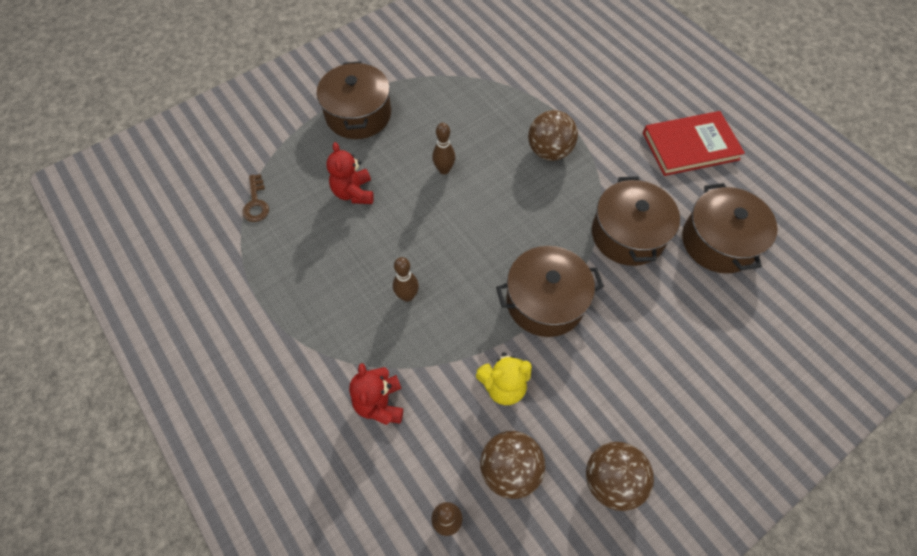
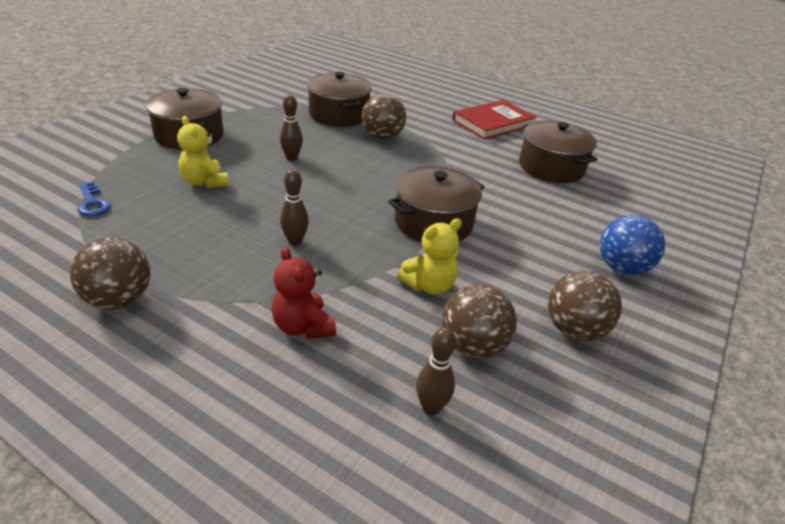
camera: 25 degrees left, 25 degrees down
(253, 331) = (119, 300): none -> brown ball
(256, 203) = (92, 203): brown key -> blue key
(354, 192) = (205, 182): red teddy bear -> yellow teddy bear
(628, 234) = (478, 173): brown pot -> brown pot (338, 115)
(707, 417) = (621, 268): none -> blue ball

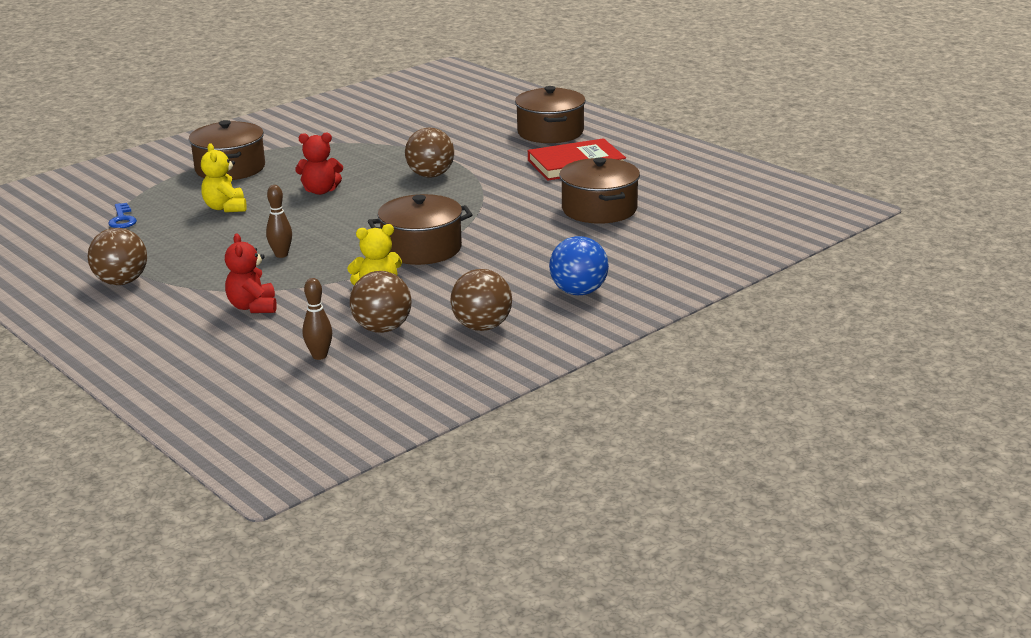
camera: 20 degrees right, 10 degrees down
(292, 158) = (320, 191): brown bowling pin -> red teddy bear
(338, 115) = (399, 152): brown pot -> brown pot (550, 132)

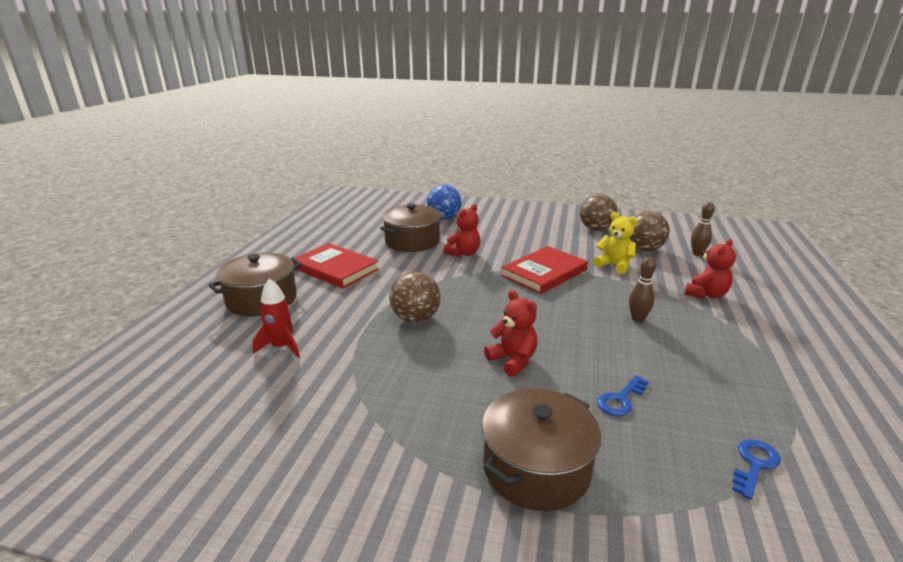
camera: 125 degrees left, 0 degrees up
(121, 282) = (802, 370): brown ball -> none
(225, 208) = (621, 399): yellow teddy bear -> blue key
(422, 249) = (544, 273): brown pot -> red book
(461, 130) = (281, 347): none -> red rocket
(528, 225) = (463, 253): none -> red teddy bear
(578, 292) = (525, 220): blue ball -> blue ball (444, 218)

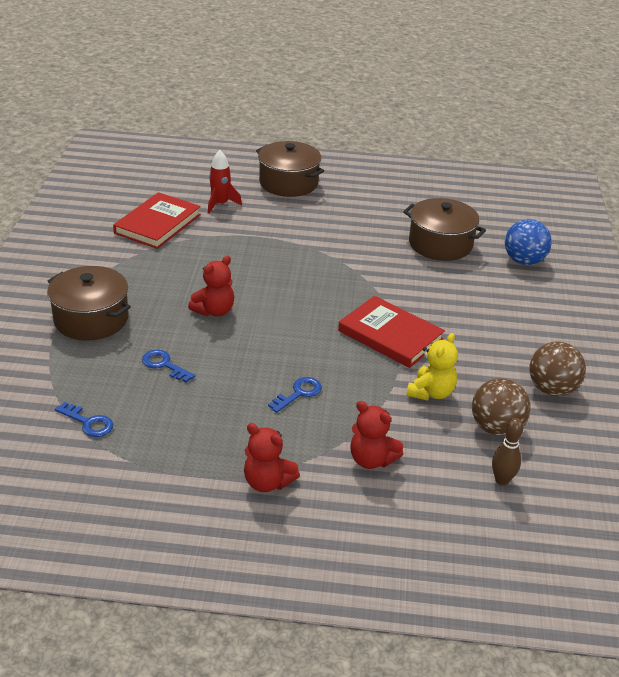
camera: 80 degrees right, 10 degrees up
(335, 269) = (356, 207): red book -> red book (158, 224)
(415, 318) = (273, 259): brown ball -> none
(463, 253) = (422, 279): red teddy bear -> red teddy bear (267, 482)
(637, 319) = (299, 393): brown bowling pin -> blue key

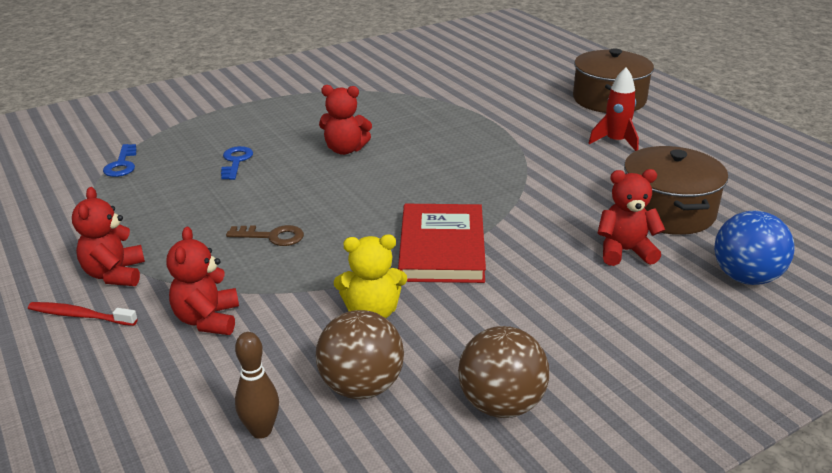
camera: 55 degrees right, 5 degrees down
(91, 319) = (260, 111): brown pot -> none
(158, 224) = (434, 80): red book -> none
(220, 204) = (512, 89): red rocket -> red rocket (615, 142)
(299, 393) = (272, 236): blue key -> brown key
(306, 516) = (80, 316): none -> red toothbrush
(463, 280) = (625, 251): none -> red teddy bear

